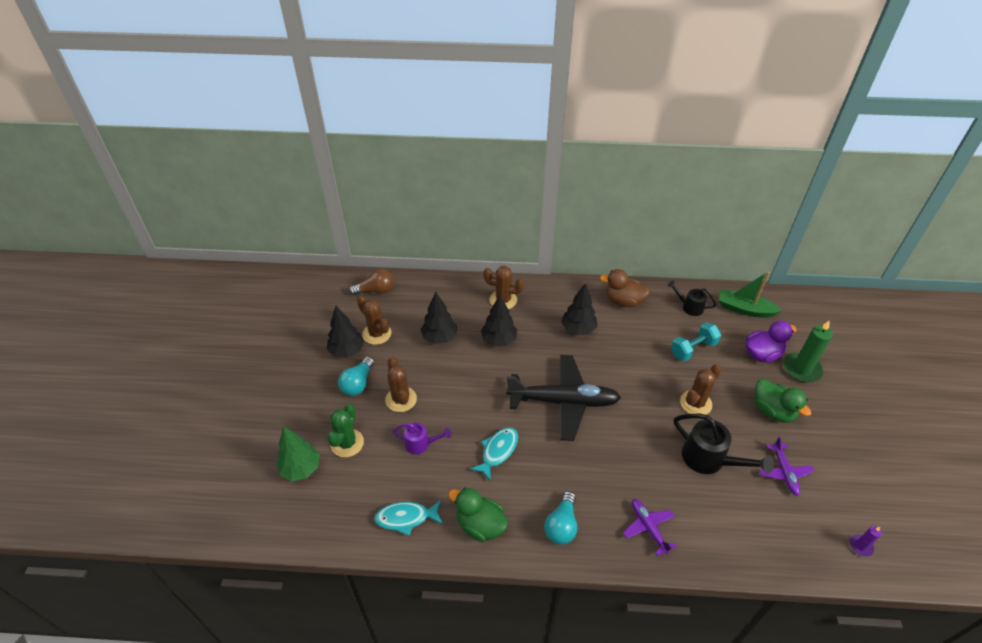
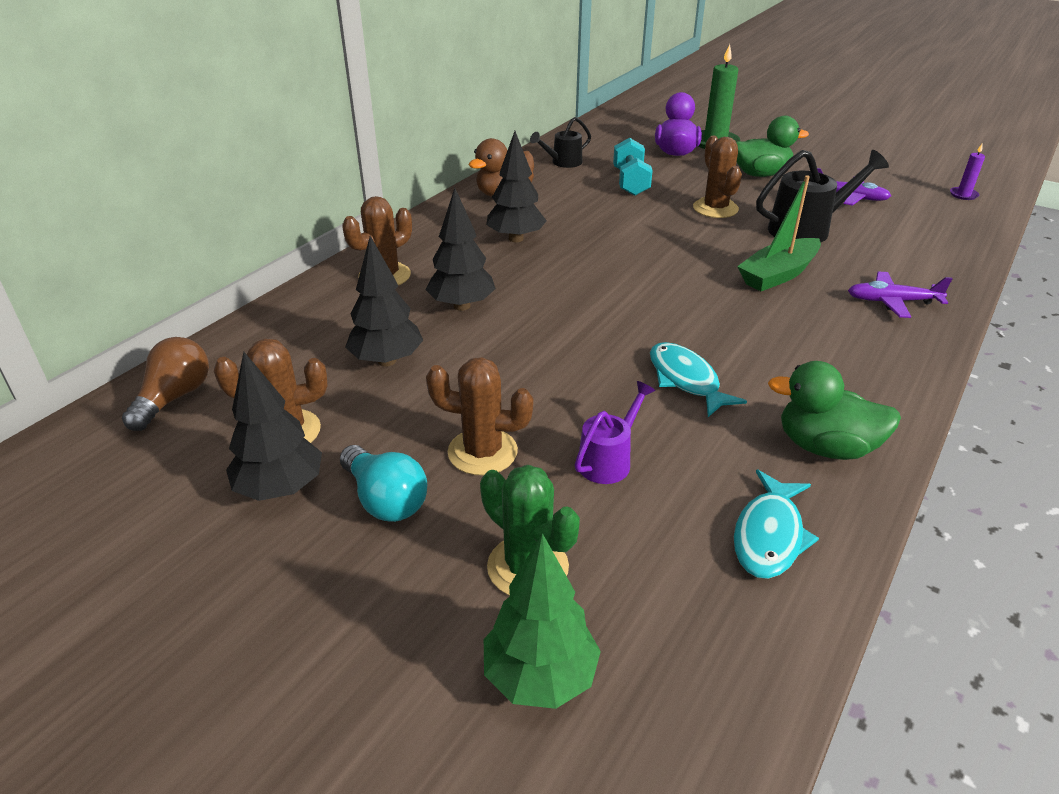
camera: 60 degrees left, 10 degrees down
(480, 525) = (825, 447): green duck -> green duck turned 45 degrees clockwise
(561, 525) = (860, 367): turquoise light bulb -> none
(563, 401) = (635, 292): black plane -> none
(744, 309) = (601, 138): green boat -> green boat (778, 274)

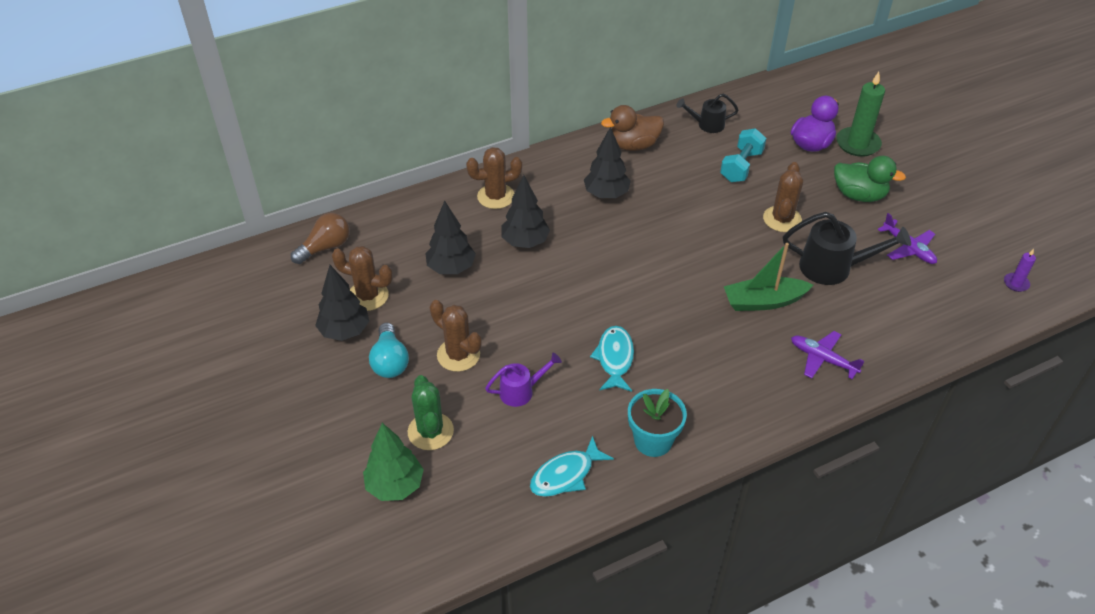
camera: 30 degrees right, 10 degrees up
(825, 447) = (653, 441): green duck -> turquoise flower pot

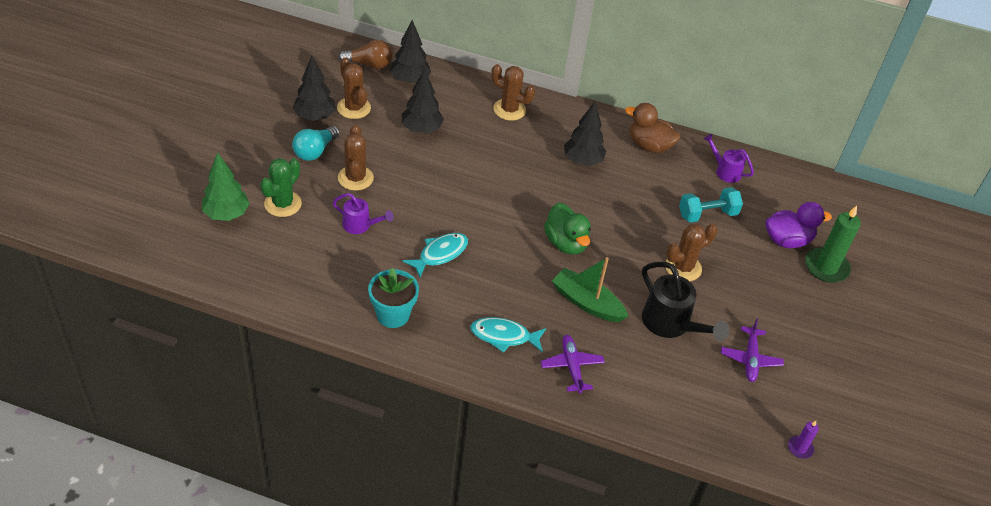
camera: 40 degrees right, 0 degrees up
(525, 242) = (487, 149): black tree -> black tree (410, 80)
(566, 475) = (318, 288): turquoise fish -> turquoise fish (504, 336)
(707, 125) = (725, 171): black watering can -> purple watering can
(859, 195) = (769, 298): green duck -> green duck (566, 243)

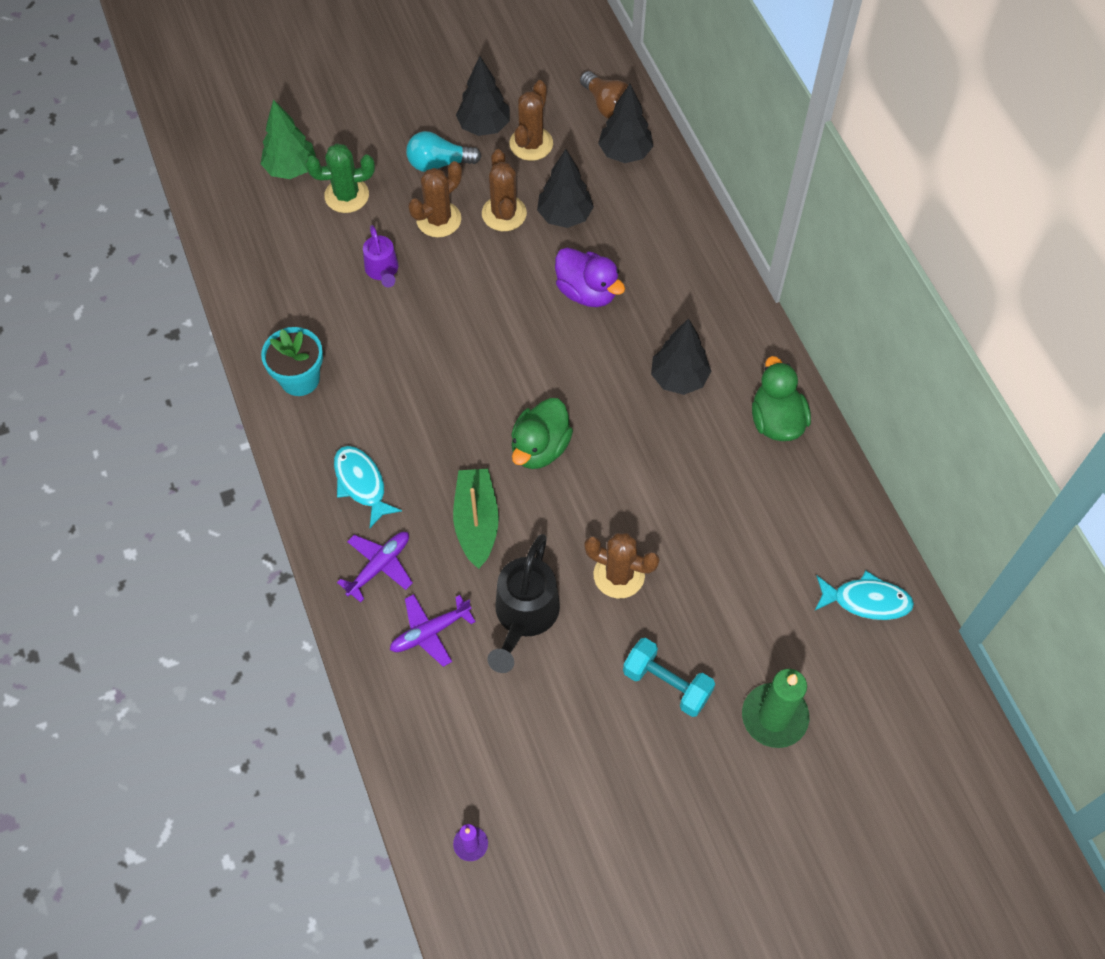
camera: 55 degrees right, 15 degrees up
(440, 254) = (412, 357): turquoise fish -> turquoise fish (866, 600)
(509, 110) = (681, 262): brown cactus -> brown cactus (504, 213)
(649, 145) = (776, 421): brown duck -> green duck
(707, 214) = (728, 546): turquoise dumbbell -> turquoise dumbbell (667, 684)
(725, 171) = (821, 519): purple watering can -> none
(750, 359) = (550, 721): purple plane -> purple plane (430, 632)
(787, 240) = (775, 650): purple duck -> purple duck (587, 292)

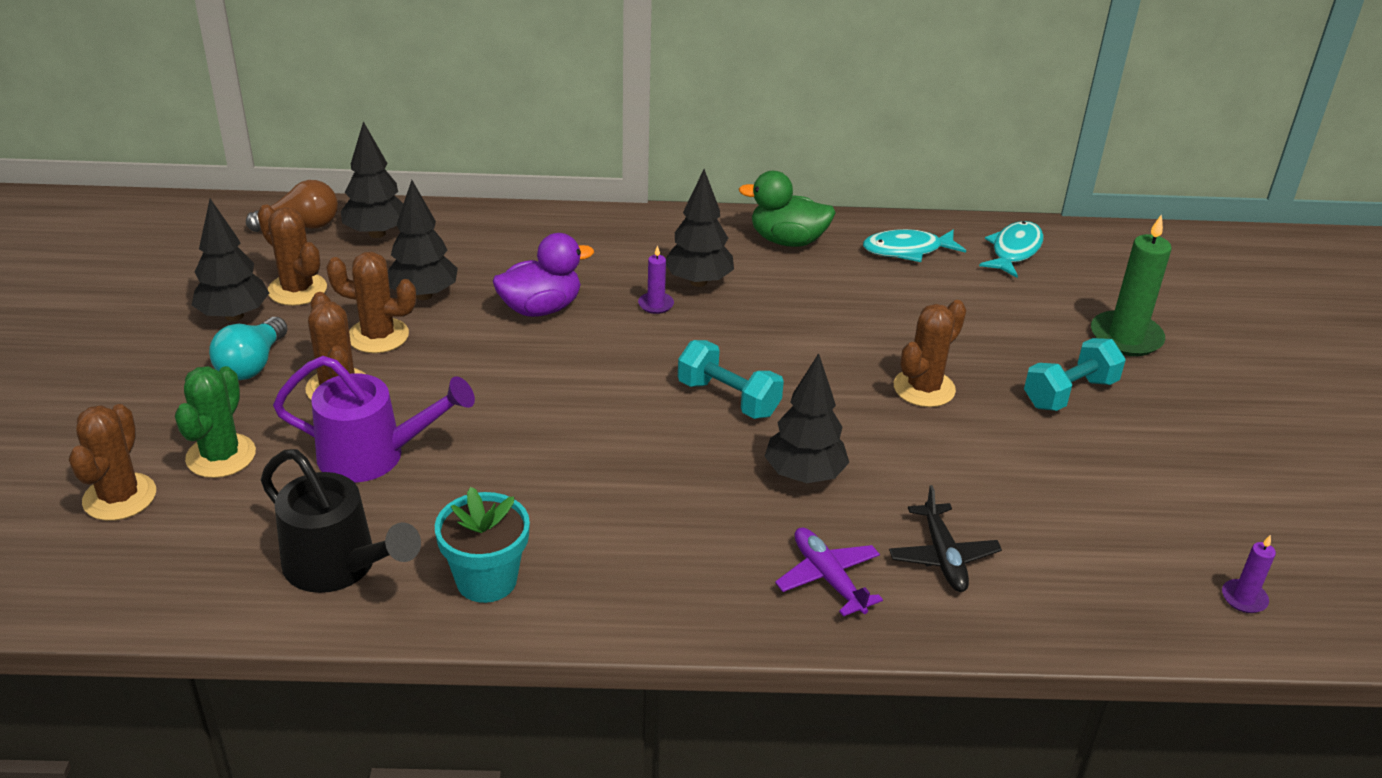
camera: 70 degrees left, 25 degrees down
(291, 169) = (120, 497): green tree -> brown cactus
(361, 484) = (693, 562): turquoise fish -> turquoise fish (907, 250)
(382, 271) = (374, 456): purple watering can -> purple watering can, size x1.67
(430, 632) = (943, 556): purple plane -> black plane
(476, 522) = (804, 475): green boat -> black tree
(524, 616) = (950, 472): black watering can -> black watering can (339, 567)
(540, 448) = (728, 398): green duck -> turquoise dumbbell
(632, 361) = (656, 304): none -> purple candle

